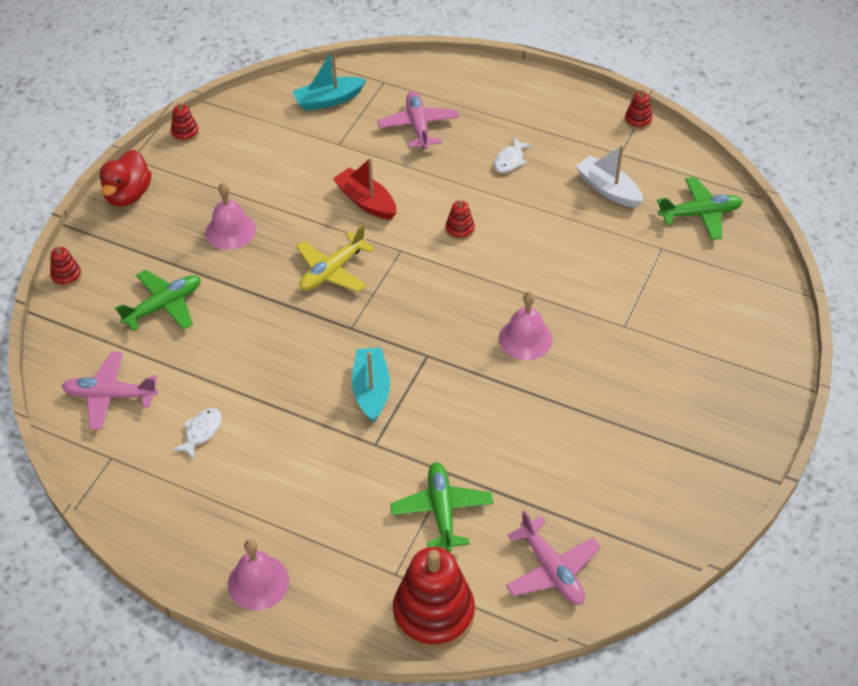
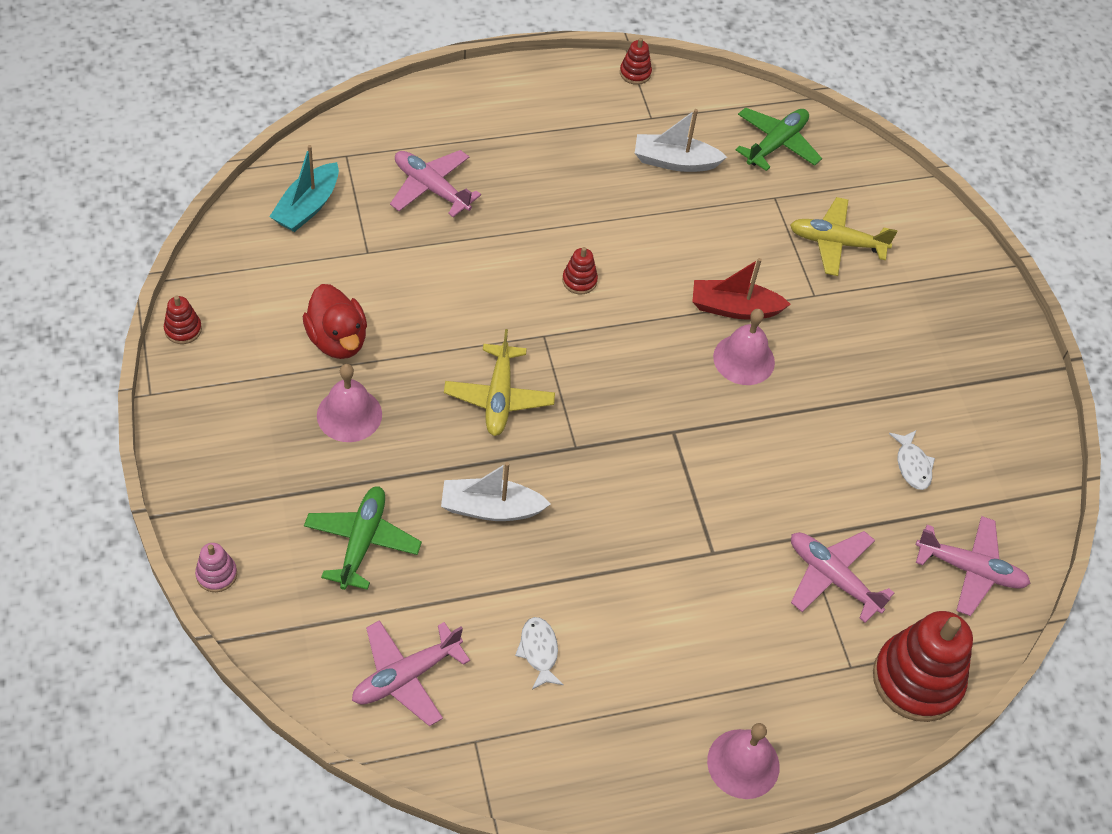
camera: 45 degrees left, 5 degrees up
(66, 276) = (216, 574): red stacking toy -> pink stacking toy
(128, 195) = (191, 439): red duck -> red duck (337, 340)
(259, 332) = (491, 508): none -> white boat
(366, 201) = (459, 301): red boat -> red boat (734, 308)
(371, 390) = (657, 500): turquoise boat -> none
(441, 511) = (832, 578): green plane -> pink plane
(510, 160) = (557, 179): white fish -> white fish (912, 465)
(678, 301) = (836, 243): none -> yellow plane

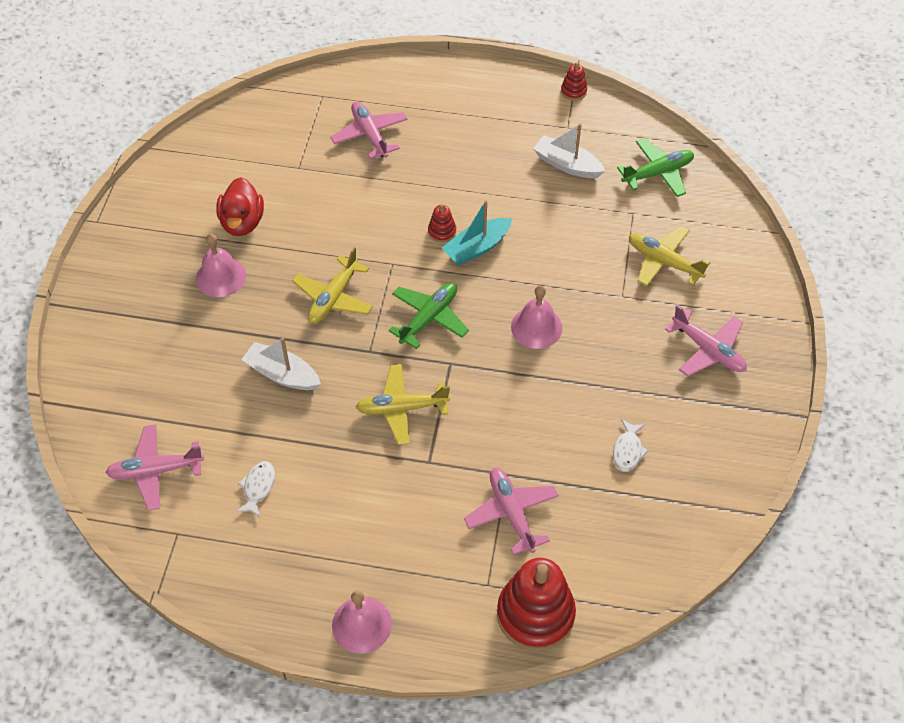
camera: 30 degrees right, 0 degrees up
(183, 329) = (142, 184): red stacking toy -> none
(216, 574) = (70, 356): pink stacking toy -> none
(307, 207) = (274, 124): turquoise boat -> turquoise boat (477, 248)
(362, 542) = (179, 367): green plane -> green plane (429, 318)
(649, 501) = (402, 408): none -> yellow plane
(734, 308) = (551, 287): red boat -> none
(970, 570) = (629, 547): pink plane -> pink plane (708, 350)

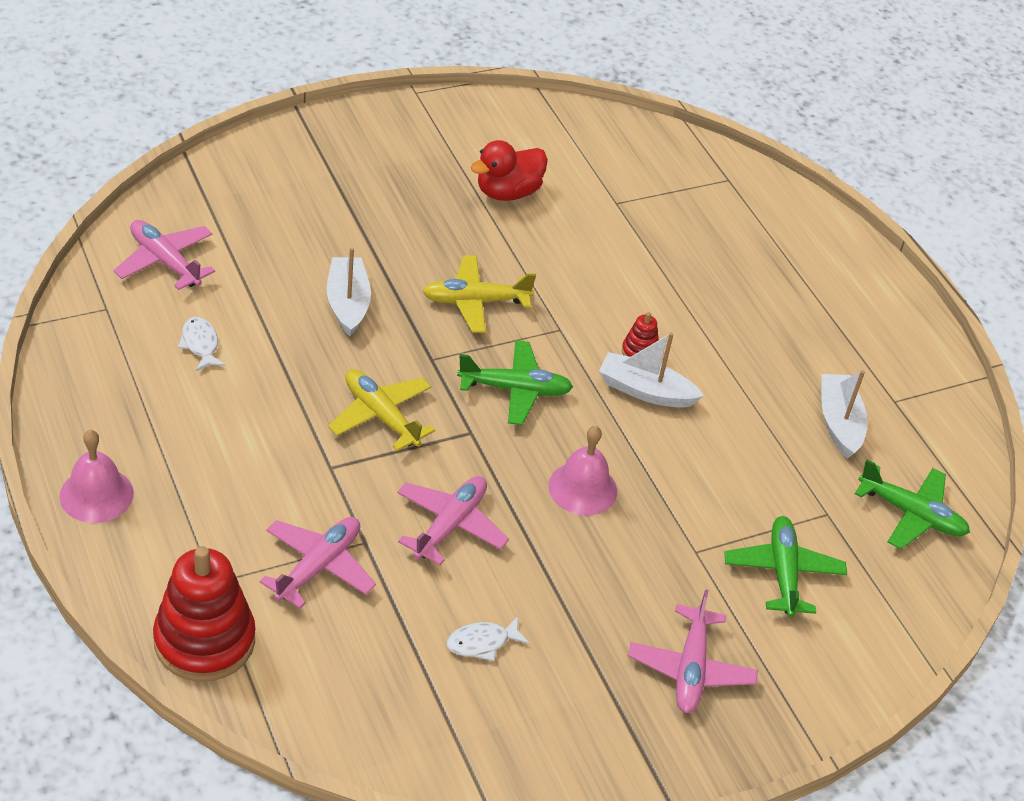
camera: 50 degrees right, 10 degrees down
(221, 277) = (427, 206): pink bell -> none
(258, 487) = (200, 344): white fish -> white fish turned 90 degrees counterclockwise
(370, 135) = (714, 238): pink plane -> pink plane (450, 525)
(477, 248) = (645, 391): turquoise boat -> white boat
(573, 91) = (954, 385): red stacking toy -> none
(664, 262) = (783, 573): yellow plane -> green plane

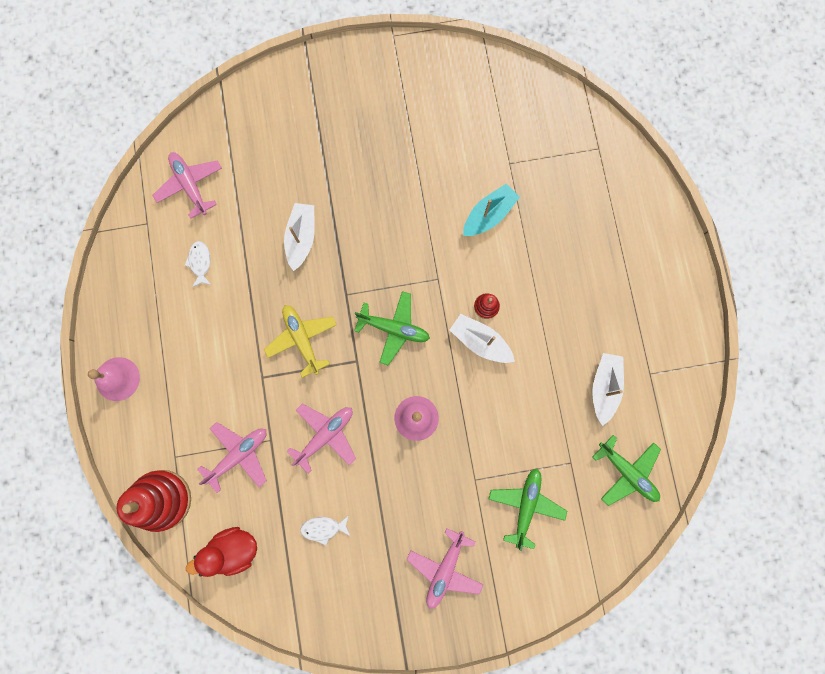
camera: 20 degrees right, 35 degrees up
(475, 301) = (386, 246): yellow plane -> none
(507, 192) = (434, 144): red duck -> red duck (233, 549)
(608, 256) = (489, 215): none -> turquoise boat

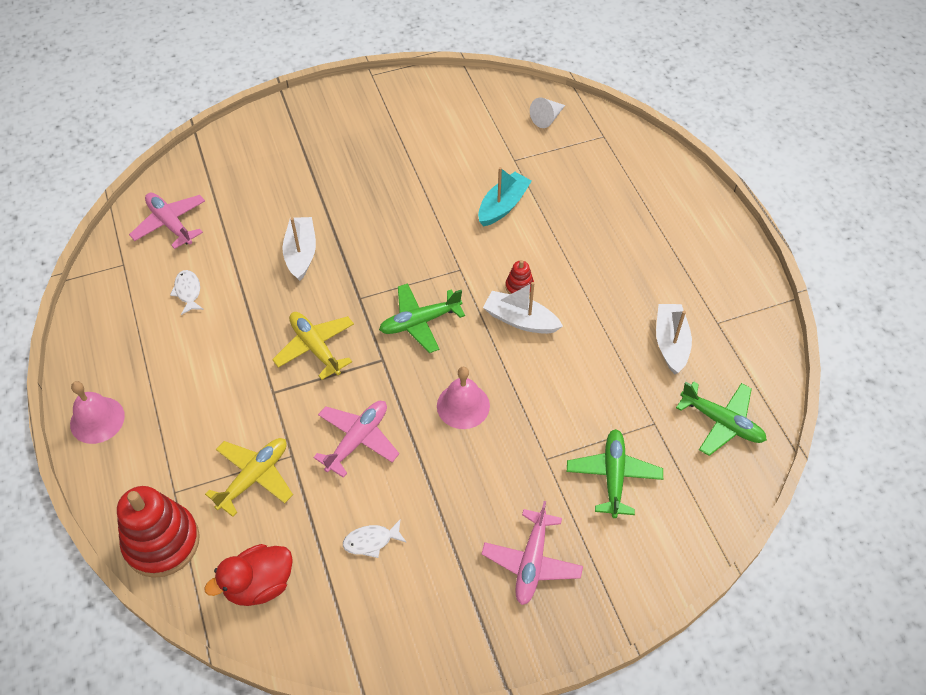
camera: 10 degrees left, 25 degrees down
(238, 455) = (254, 477): pink plane -> yellow plane
(394, 328) = (420, 322): green plane -> green plane turned 150 degrees clockwise
(550, 118) = (547, 118): none -> white cone

